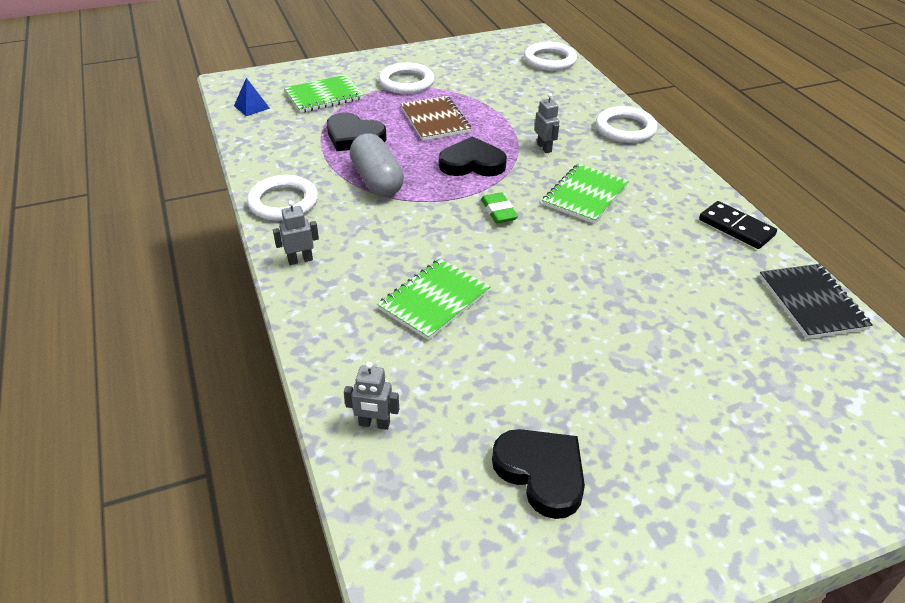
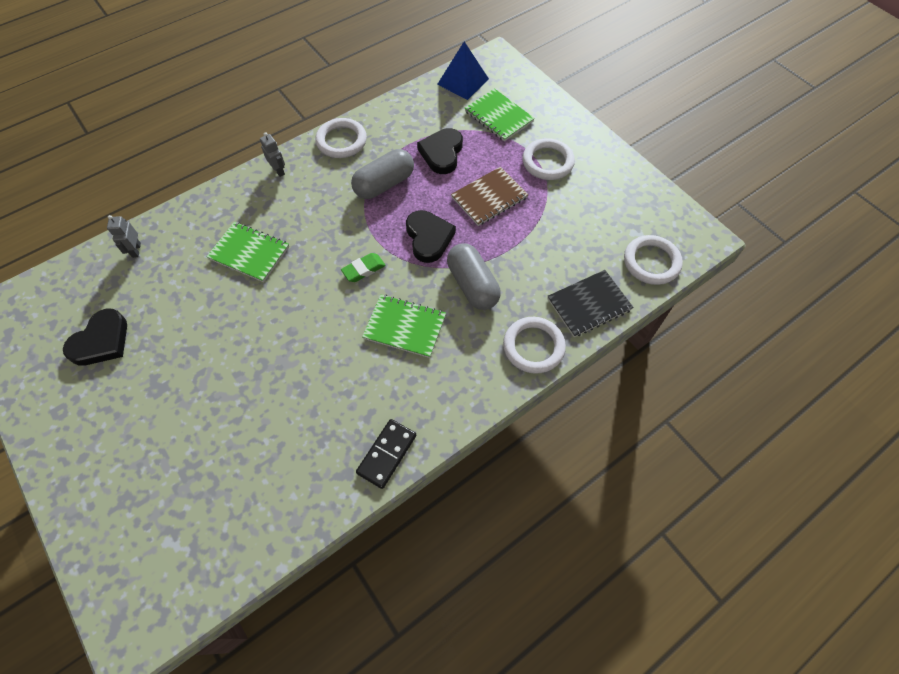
camera: 75 degrees right, 20 degrees up
(252, 107) = (463, 81): blue pyramid -> blue pyramid, size x1.74
(544, 148) = (472, 285): grey robot -> grey capsule
(811, 302) = (289, 517): black notebook -> black notebook (589, 304)

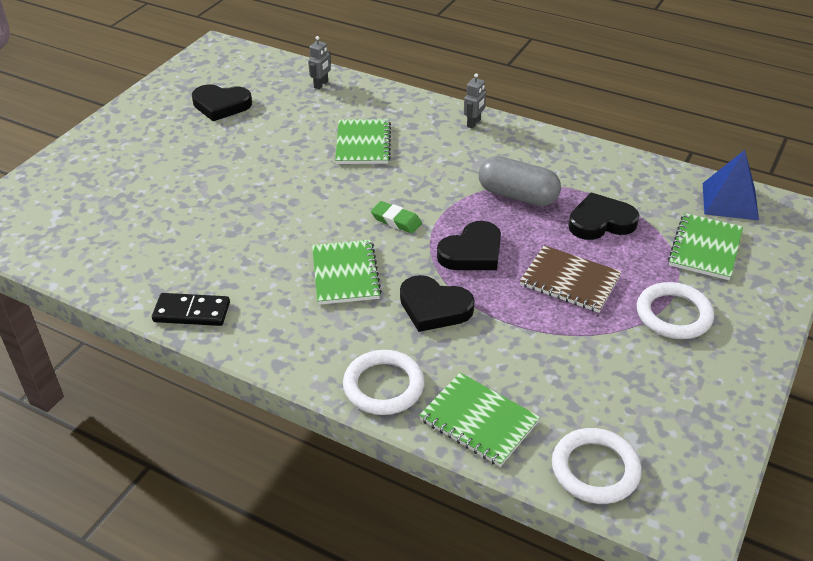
camera: 65 degrees right, 20 degrees down
(136, 250) = (321, 84): grey robot -> grey robot turned 150 degrees clockwise
(341, 141) = (549, 147): white ring -> none
(472, 285) = (434, 307): grey capsule -> black heart
(589, 304) = (479, 421): black notebook -> green notebook

